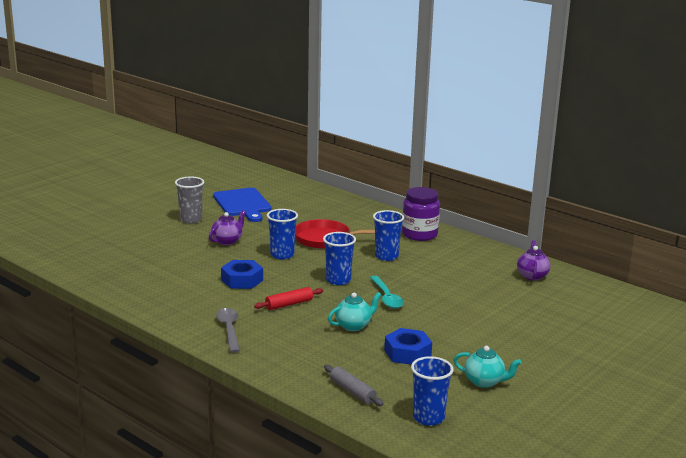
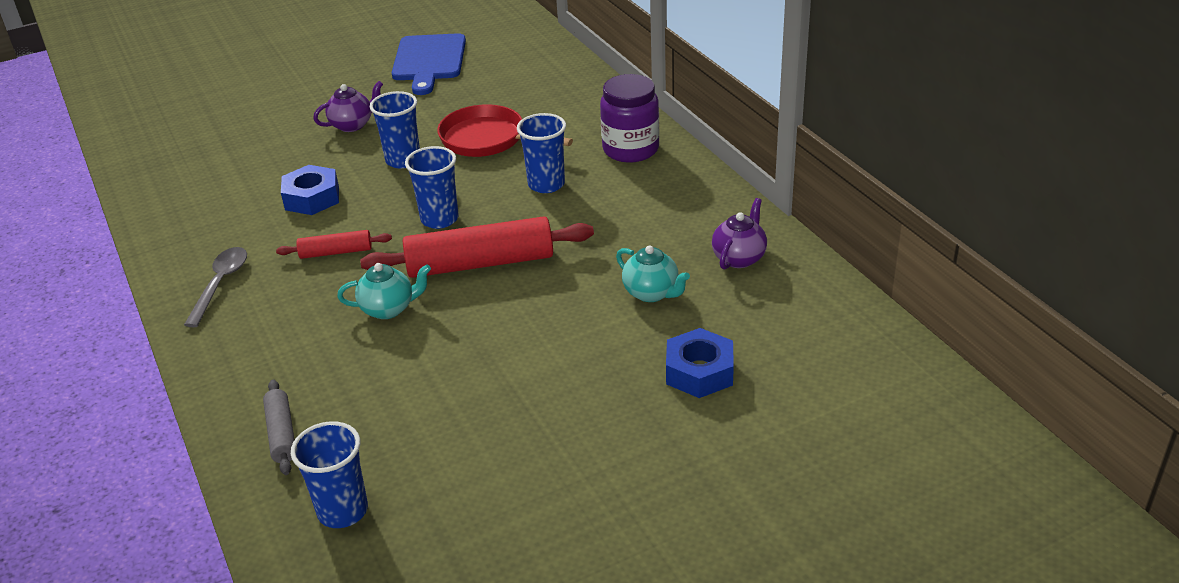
camera: 25 degrees right, 15 degrees up
(191, 219) = (338, 80): grey cup -> none
(387, 297) = (480, 263): turquoise spoon -> red rolling pin
(407, 353) = (419, 377): blue nut -> blue nut (699, 371)
(484, 382) = (484, 459): turquoise teapot -> turquoise teapot (652, 293)

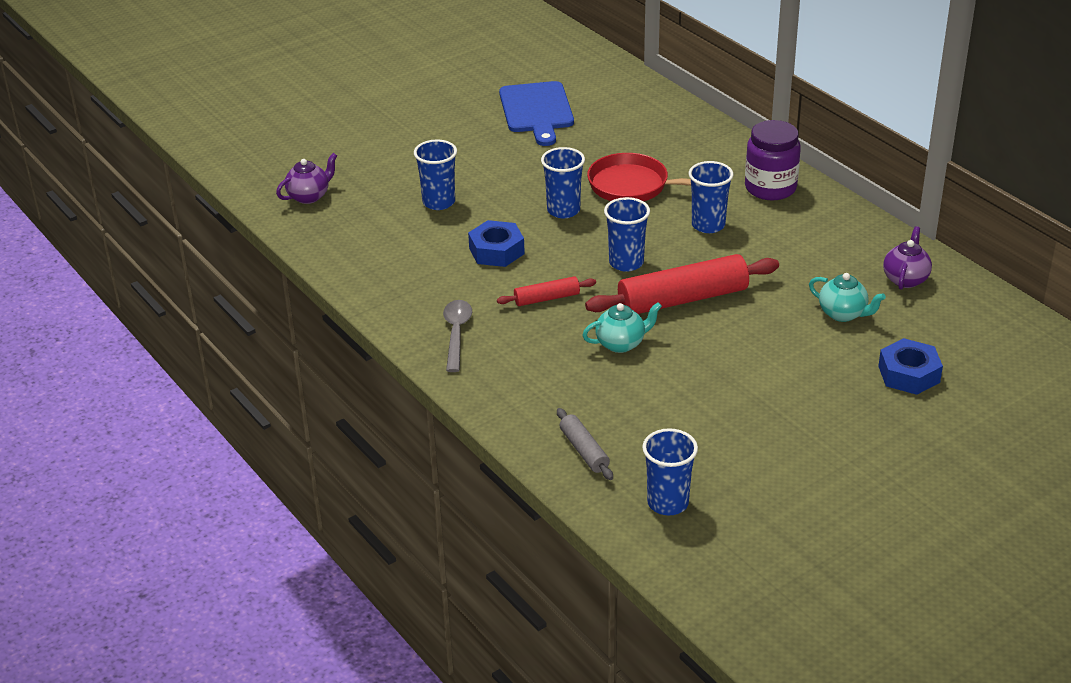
camera: 10 degrees left, 0 degrees up
(282, 145) = (438, 202): none -> blue cup
(353, 125) = (496, 179): purple teapot -> purple teapot (309, 196)

